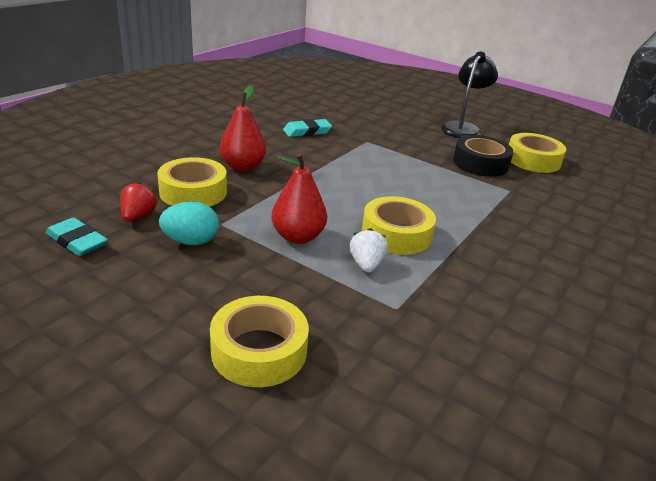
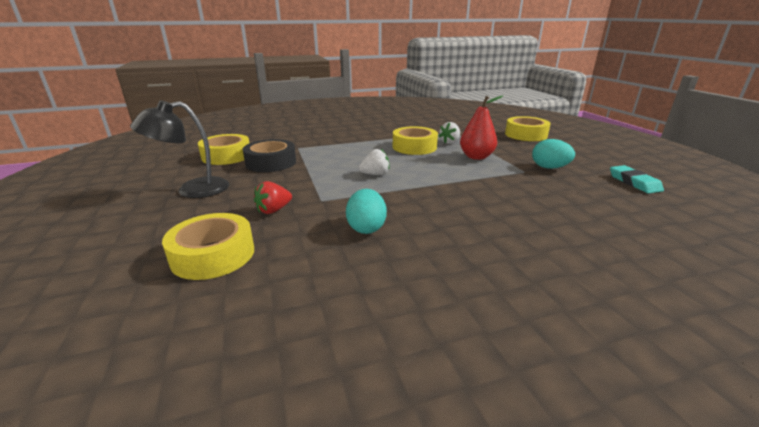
camera: 140 degrees left, 5 degrees down
(138, 216) = (590, 187): red strawberry -> red strawberry (274, 210)
(193, 192) = (541, 194): yellow tape -> yellow tape (213, 255)
(243, 166) = (482, 204): red pear -> none
(307, 131) = (366, 228): turquoise eraser -> turquoise egg
(369, 175) = (375, 174): none -> white strawberry

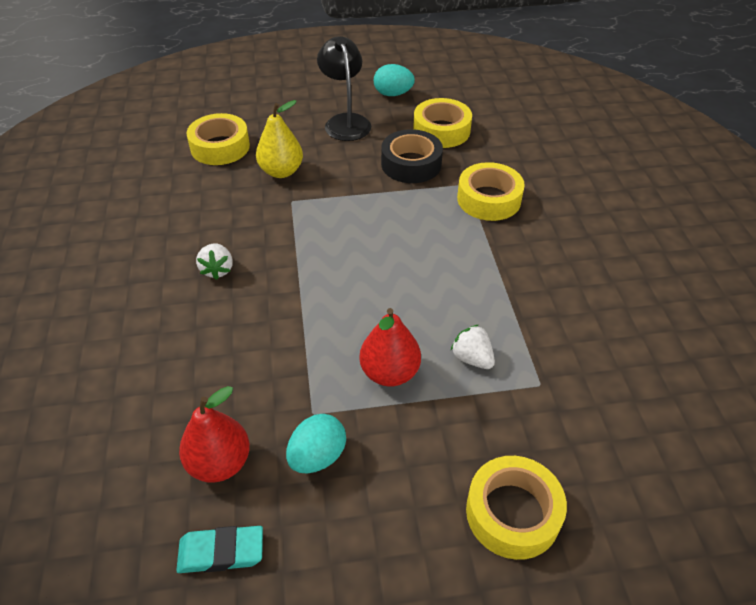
camera: 100 degrees right, 20 degrees up
(274, 210) = (281, 171): red strawberry -> yellow pear
(366, 228) = (221, 226): turquoise egg -> turquoise egg (393, 94)
(375, 174) = (348, 247): white strawberry -> white strawberry (217, 270)
(414, 147) = (452, 305): yellow tape -> yellow tape (489, 199)
(589, 190) = (219, 463): none -> red pear

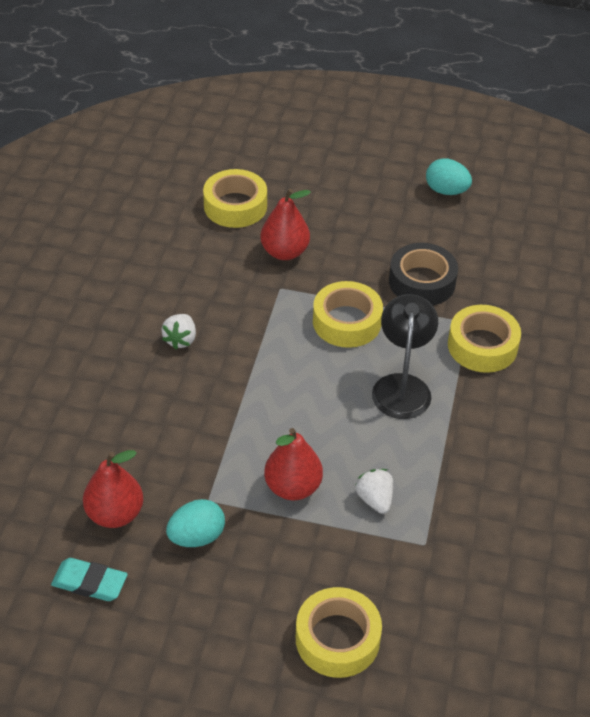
camera: 20 degrees right, 0 degrees up
(281, 171) = (284, 252): yellow pear -> red pear
(345, 121) = (377, 211): black lamp -> black lamp (402, 386)
(441, 130) = (476, 251): yellow tape -> yellow tape (347, 322)

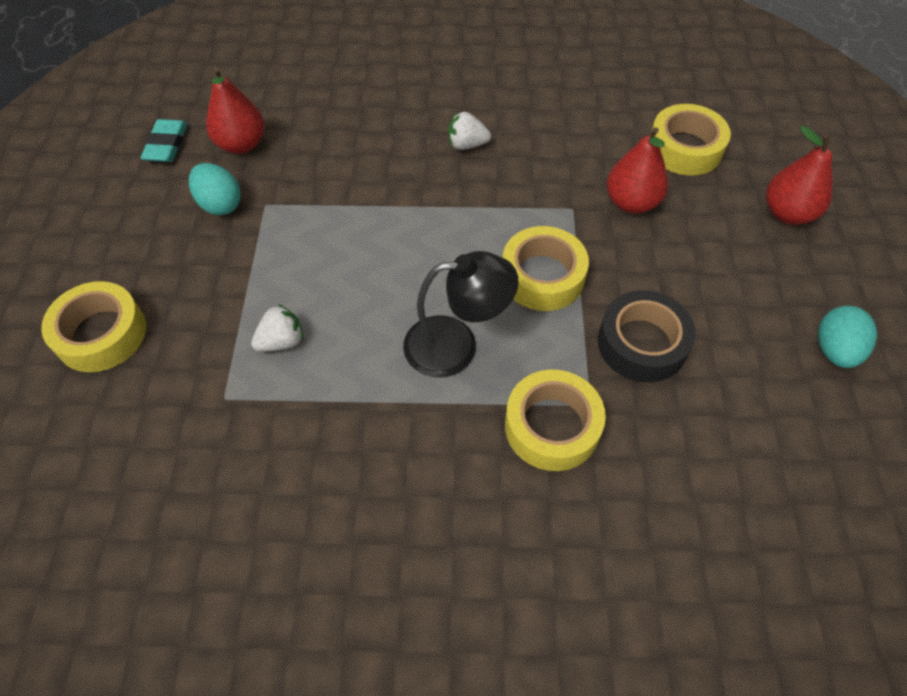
camera: 80 degrees right, 10 degrees up
(293, 487) = (289, 266): red pear -> red pear (788, 213)

